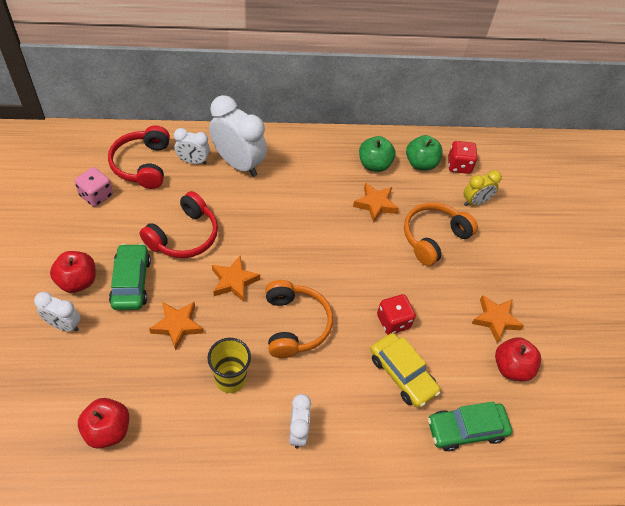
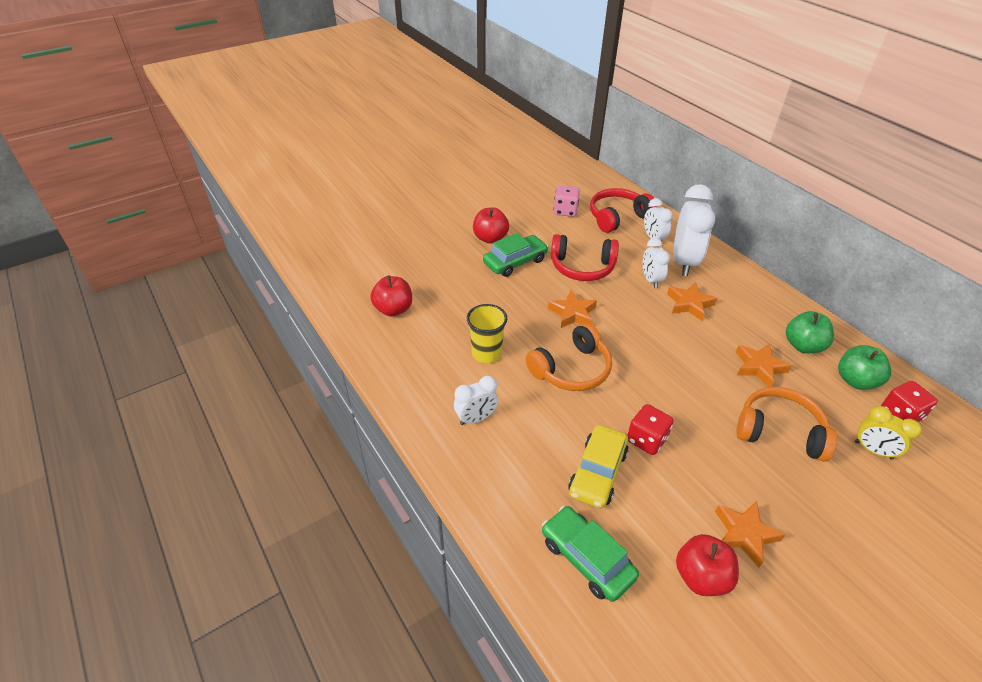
camera: 65 degrees right, 10 degrees down
(64, 325) = (452, 250): white clock -> white clock (651, 280)
(177, 325) = (503, 302): orange star -> orange star (689, 304)

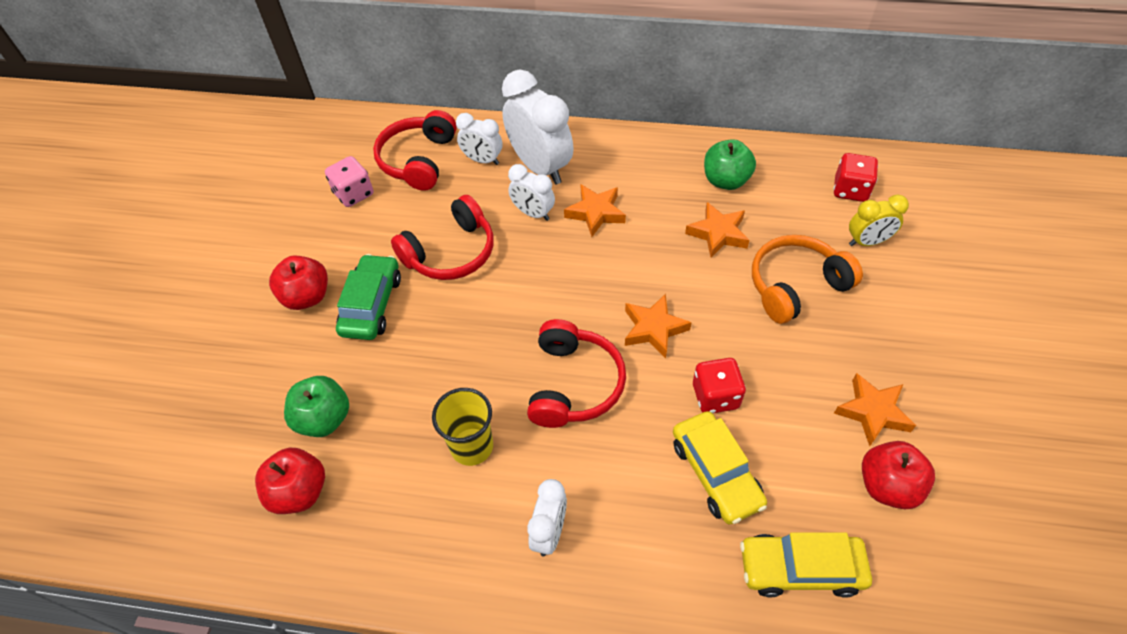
camera: 45 degrees left, 10 degrees up
(572, 369) = (574, 384): orange headphones -> red headphones
(573, 313) = (503, 317): orange star -> orange star (654, 329)
(587, 558) = (800, 568): green car -> yellow car
(855, 380) = (793, 183): green apple -> green apple (324, 419)

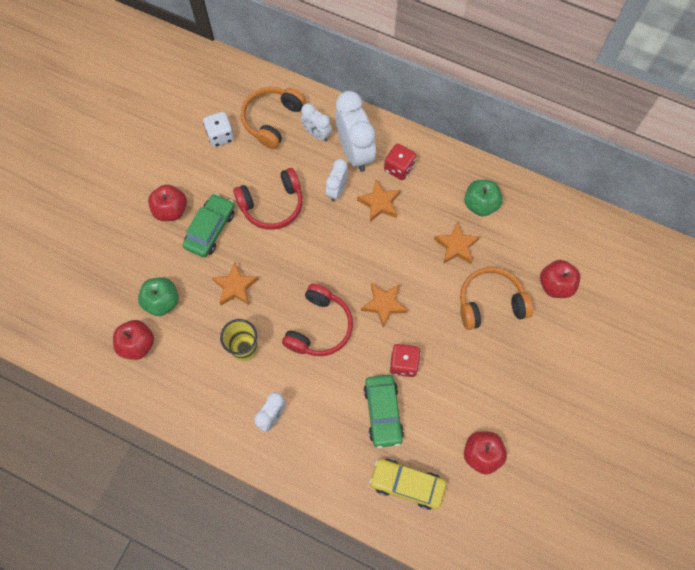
camera: 15 degrees right, 15 degrees up
(353, 194) = (220, 136): pink dice -> white dice
(418, 160) = (272, 120): red headphones -> orange headphones
(533, 213) = (337, 190): white clock -> white clock turned 60 degrees clockwise
(716, 473) = (383, 412): yellow car -> green car
(850, 190) = (565, 240): red dice -> red dice (399, 168)
(867, 242) = (555, 285): yellow clock -> red apple
(872, 412) = (496, 406): orange star -> orange star (235, 287)

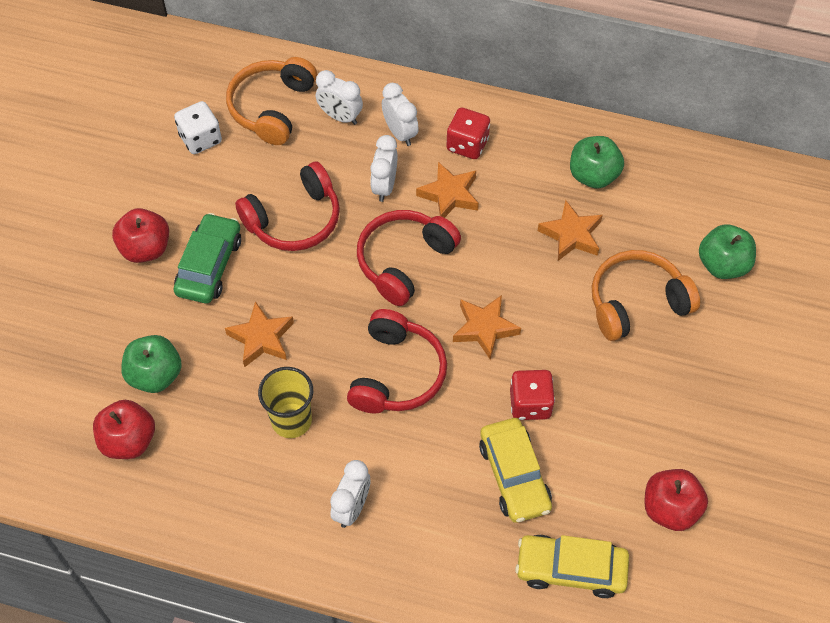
camera: 10 degrees left, 10 degrees down
(339, 247) = (404, 261): none -> red headphones
(355, 152) = (400, 133): white clock -> white clock, size x0.55
(383, 412) = (514, 475): green car -> yellow car
(555, 285) = (722, 265): red apple -> green apple

